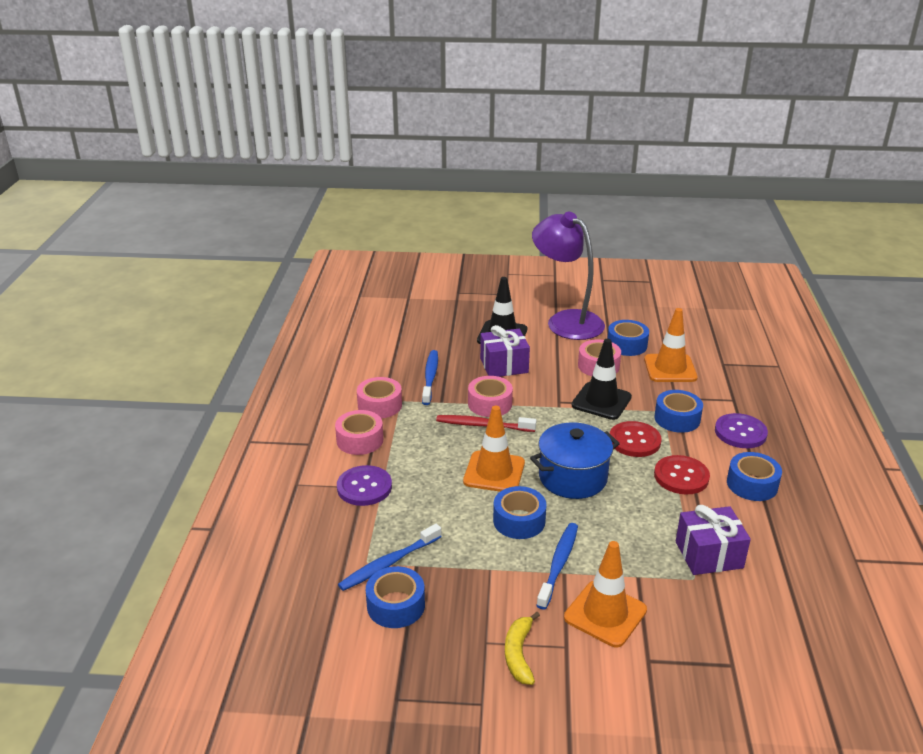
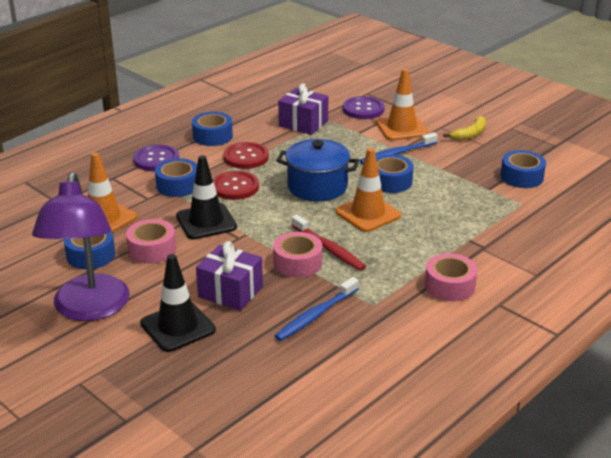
camera: 140 degrees left, 0 degrees up
(364, 487) = (481, 247): purple button -> purple button (363, 109)
(380, 405) = (398, 310): pink tape -> none
(389, 563) = (506, 197): blue toothbrush -> none

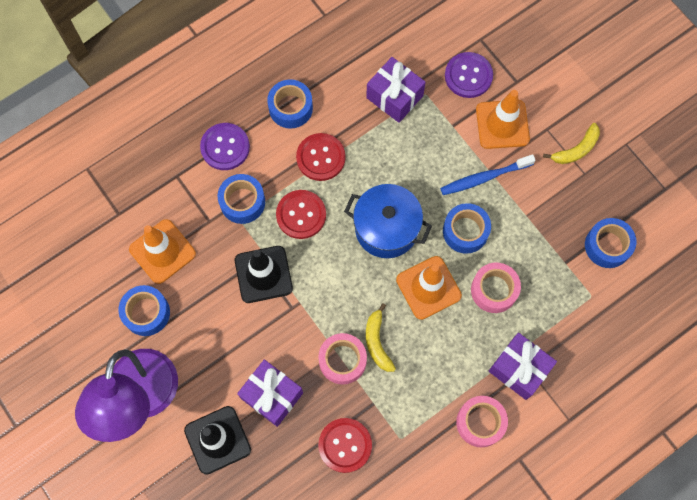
camera: 10 degrees right, 40 degrees up
(152, 249) = (205, 313): pink tape -> pink tape (494, 290)
(316, 315) = (345, 445): blue toothbrush -> red button
(329, 249) = (377, 342): red toothbrush -> yellow banana
(473, 250) = (519, 369): none -> purple gift

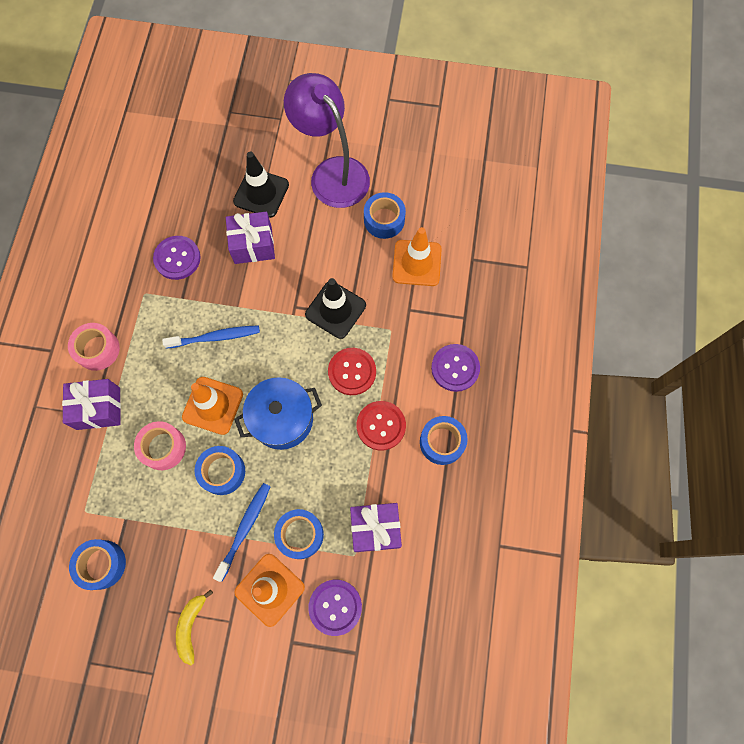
camera: 135 degrees right, 0 degrees up
(242, 202) = (401, 342): blue tape -> blue tape (300, 534)
(342, 360) = (227, 305): pink tape -> none
(345, 445) = (177, 258): red button -> purple button
(377, 342) = (215, 337): yellow banana -> blue toothbrush

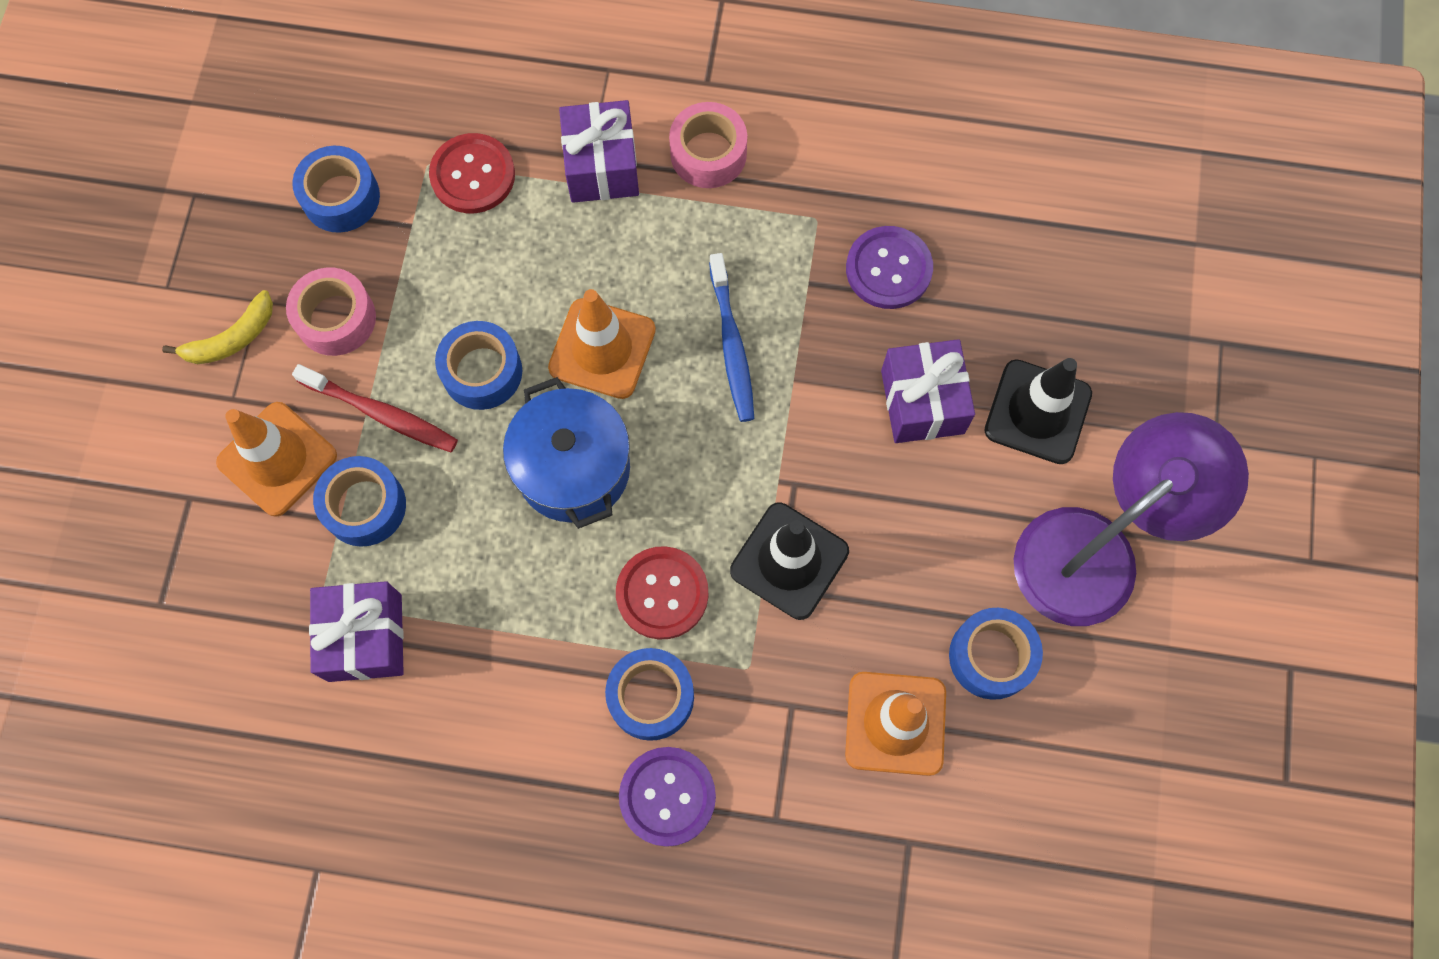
camera: 90 degrees right, 0 degrees up
(163, 447) = (529, 273): pink tape -> pink tape (336, 318)
(191, 626) = (232, 338): yellow banana -> yellow banana turned 135 degrees clockwise
(244, 529) = (381, 413): blue toothbrush -> red toothbrush
(335, 607) = (238, 568): purple button -> none
(381, 426) = (555, 648): red button -> red button (473, 175)
(442, 442) = (518, 765): blue tape -> blue tape (651, 697)

